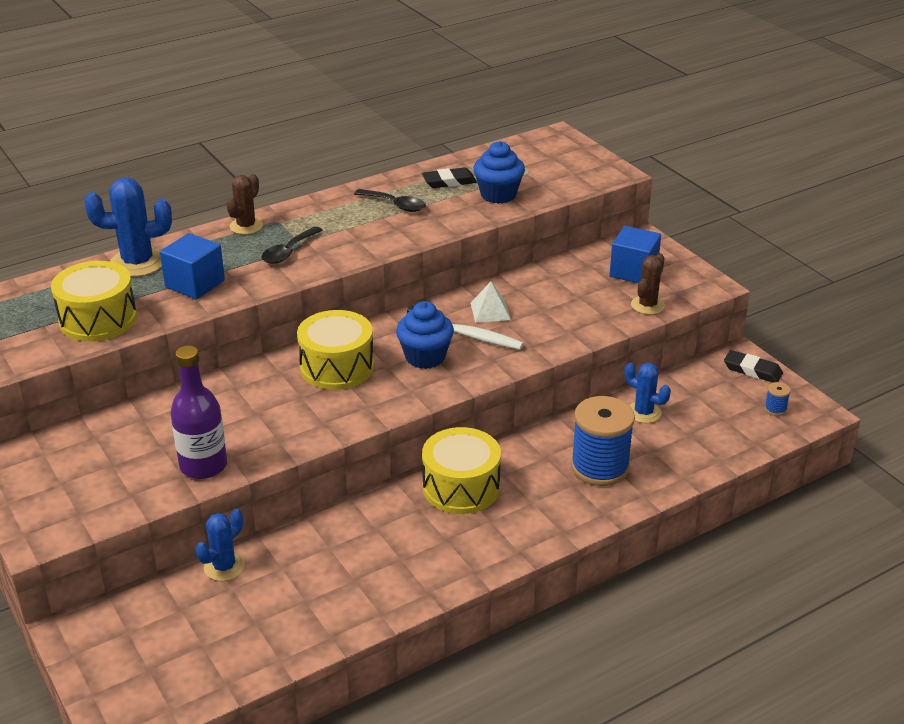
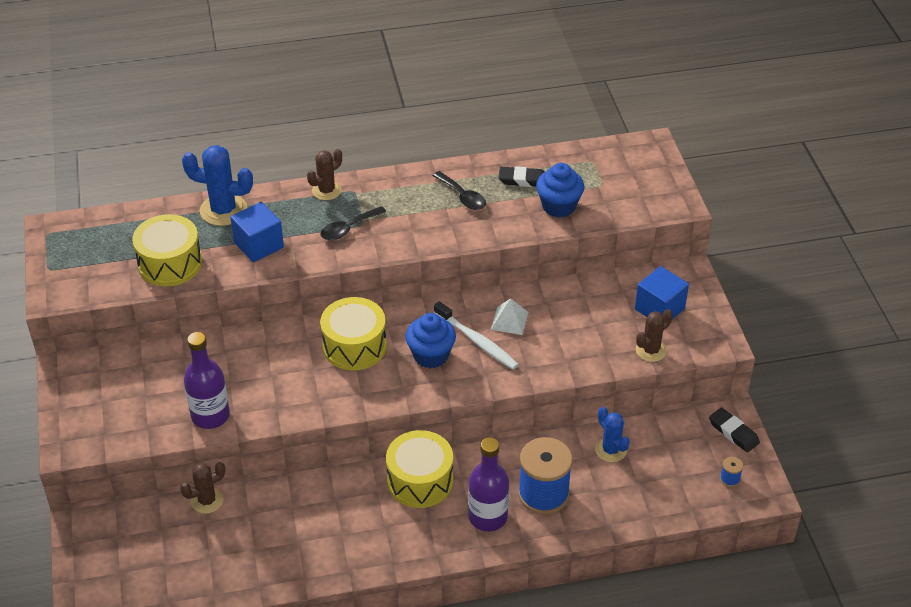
camera: 20 degrees right, 10 degrees up
(224, 567) = (207, 500): blue cactus -> brown cactus
(554, 502) = (488, 517): none -> purple bottle

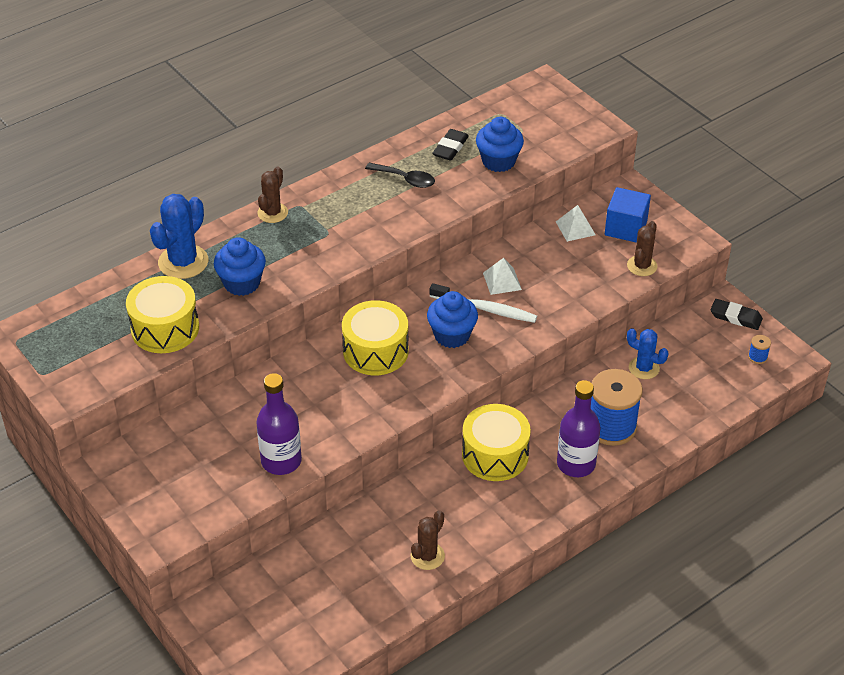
camera: 25 degrees left, 0 degrees up
(207, 500) = (308, 546): brown cactus -> brown cactus (427, 556)
(223, 210) = (183, 262): blue cactus -> blue cactus turned 45 degrees counterclockwise
(259, 245) = (242, 283): blue cube -> blue cupcake
(348, 228) = (318, 241): black spoon -> none
(523, 180) = (450, 148): black eraser -> black eraser turned 45 degrees counterclockwise
(611, 293) = (575, 228): none -> white pyramid

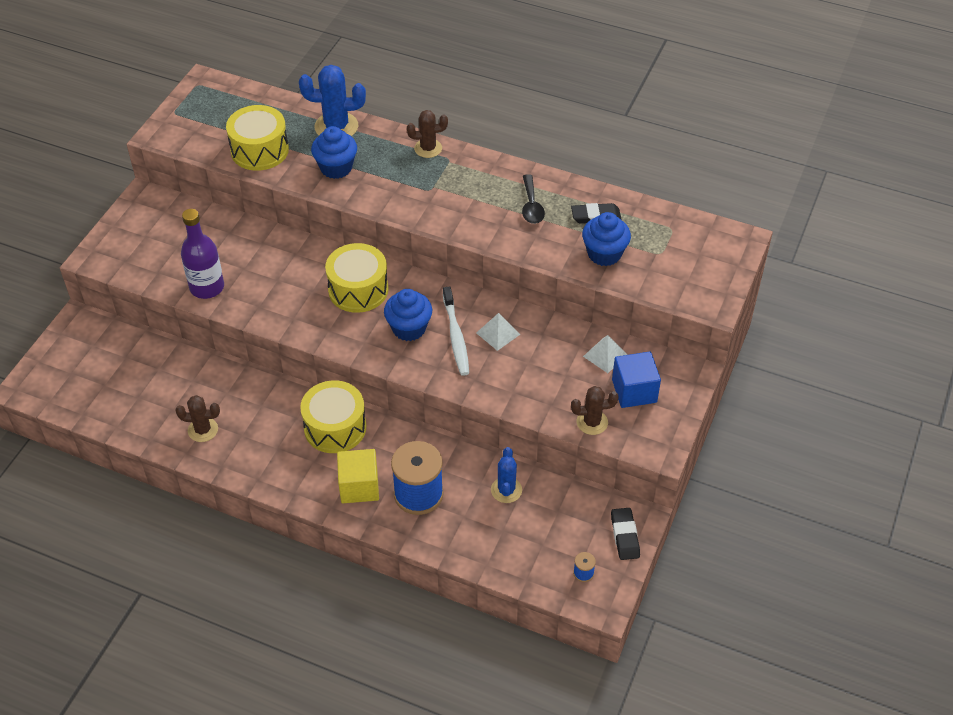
camera: 60 degrees right, 5 degrees up
(576, 464) = (359, 486): purple bottle -> yellow cube

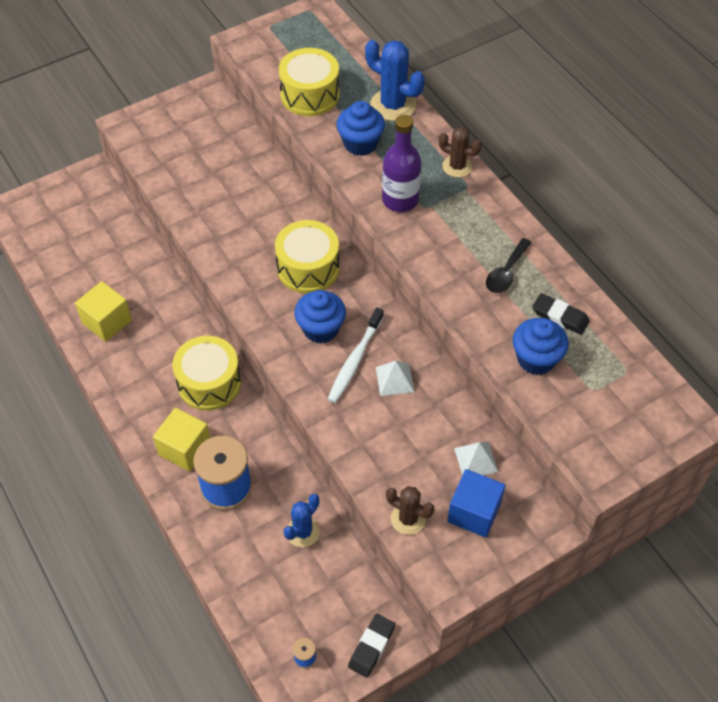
camera: 35 degrees right, 5 degrees up
(203, 430) = (107, 322): brown cactus -> yellow cube
(207, 287) = (188, 197): purple bottle -> purple bottle (400, 200)

